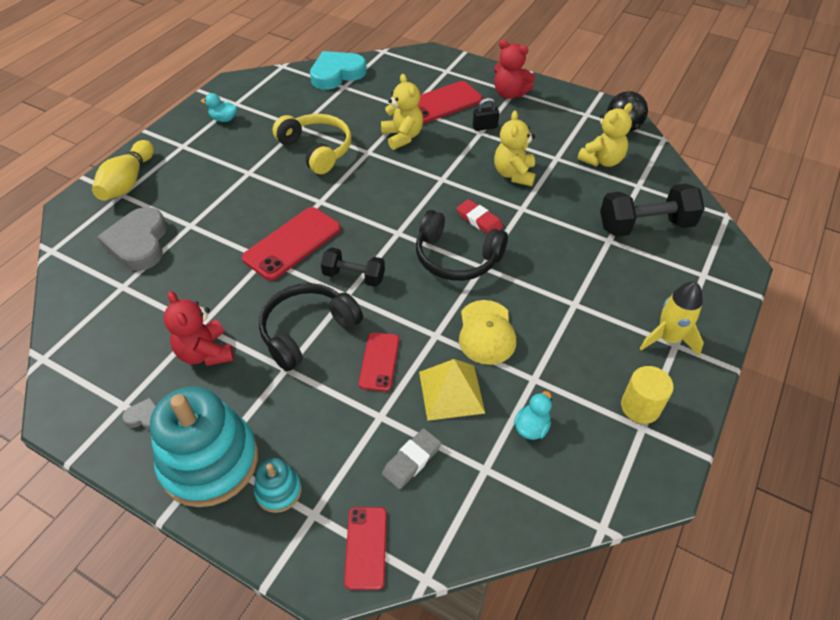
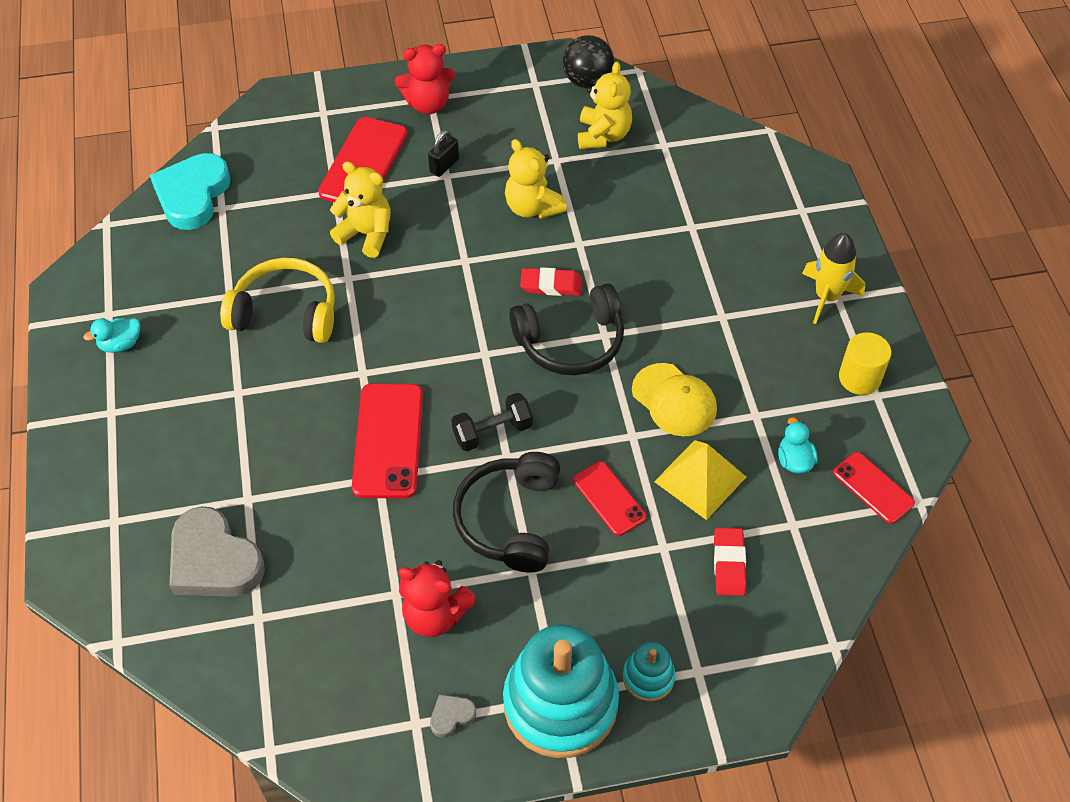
camera: 40 degrees left, 5 degrees up
(128, 182) = (102, 501): yellow bowling pin -> none
(366, 547) = (766, 661): red phone -> red phone (873, 488)
(411, 460) = (729, 564): grey eraser -> red eraser
(645, 226) = (709, 189): black dumbbell -> none

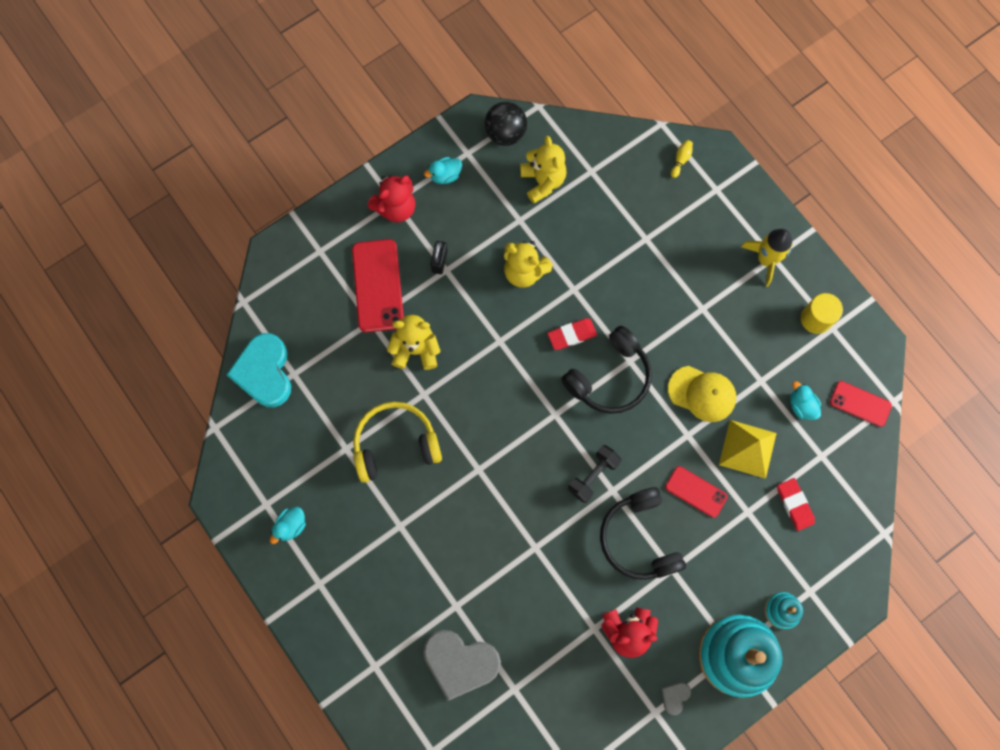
camera: 25 degrees left, 20 degrees up
(388, 441) = (526, 516): red phone -> none
(499, 94) = (445, 175): none -> turquoise duck
(774, 169) = (681, 160): none -> yellow bowling pin

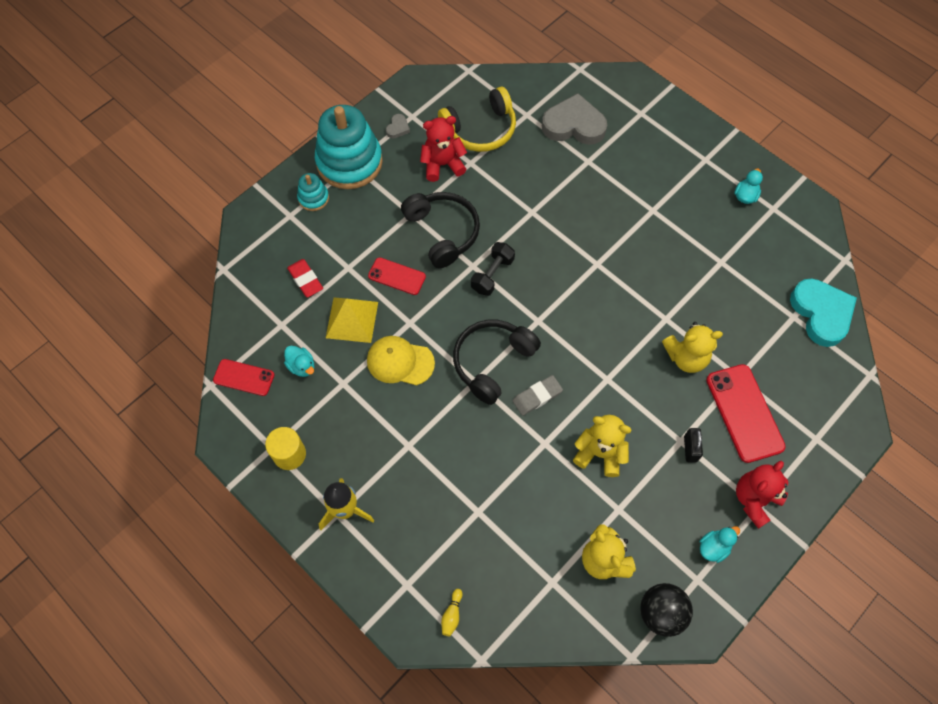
camera: 170 degrees right, 10 degrees down
(395, 444) = (678, 272): yellow headphones -> yellow headphones (480, 129)
(572, 335) = (537, 396): red eraser -> grey eraser

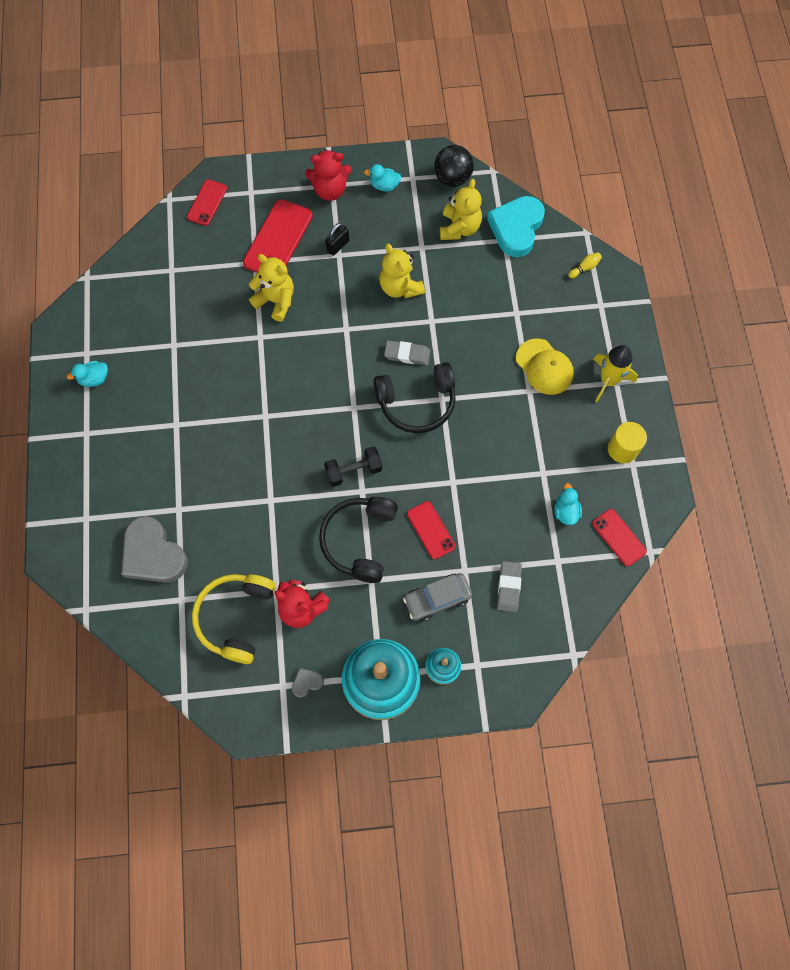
camera: 140 degrees left, 5 degrees up
(305, 279) = (509, 587): red eraser -> grey eraser
(352, 235) = (437, 599): none -> grey car
(352, 320) = (497, 520): yellow pyramid -> none
(400, 362) = (486, 456): yellow cap -> yellow cap (544, 367)
(480, 129) = (236, 617): yellow headphones -> yellow headphones turned 90 degrees counterclockwise
(821, 313) = (150, 257): turquoise heart -> turquoise heart (516, 228)
(838, 397) = (207, 203): none -> red phone

